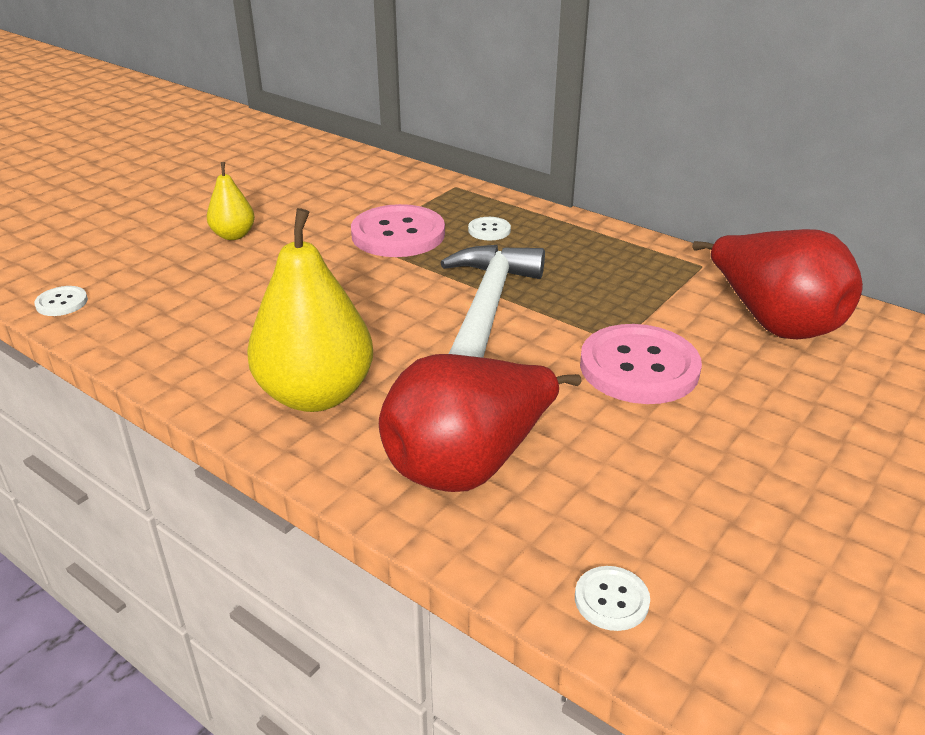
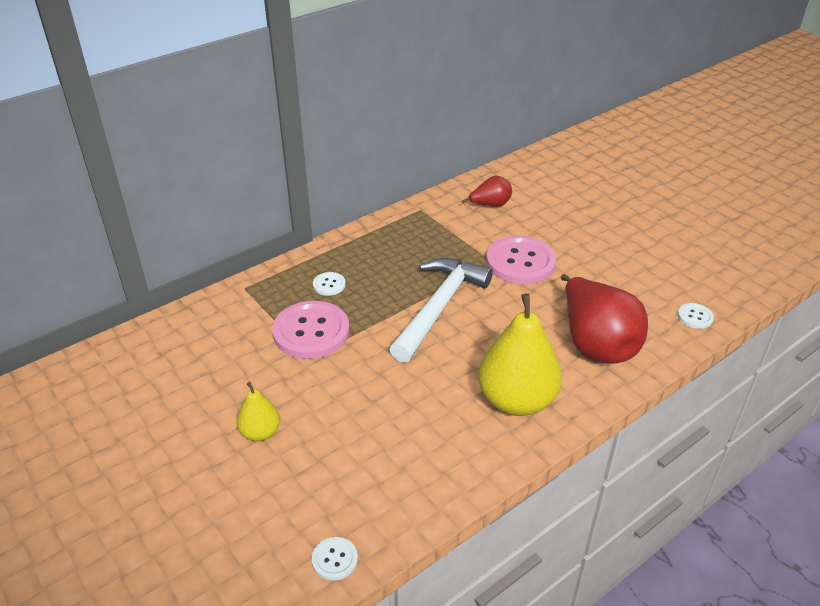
camera: 75 degrees left, 5 degrees up
(486, 309) = (439, 307): white hammer -> white hammer turned 90 degrees clockwise
(773, 322) = (490, 205): red pear -> red pear, size x0.51

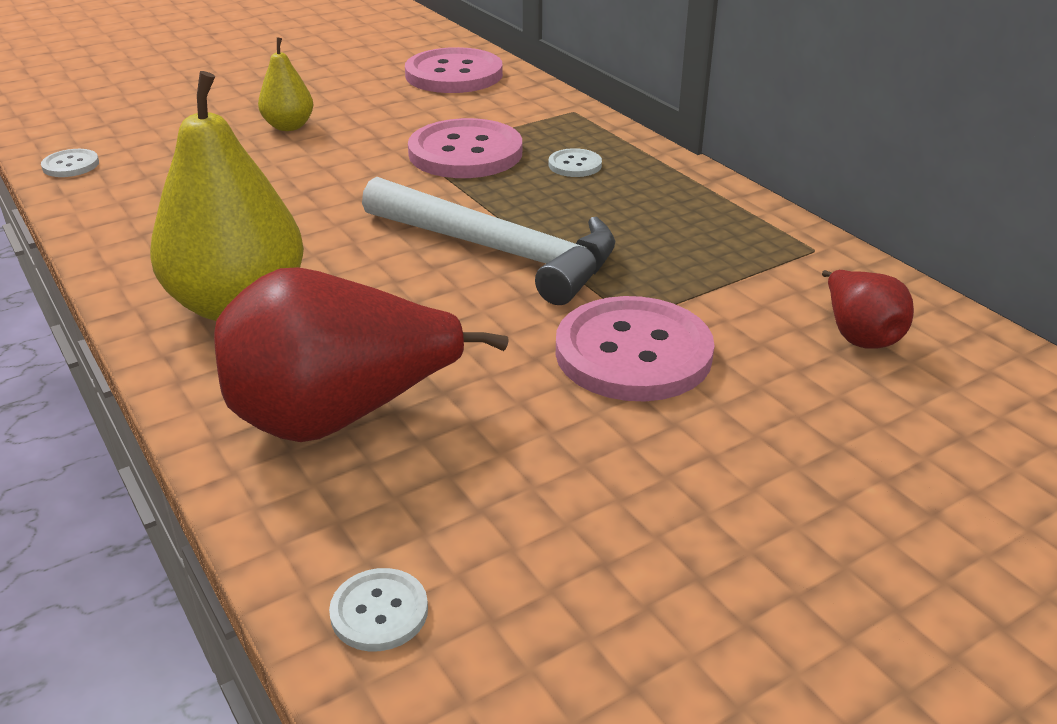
camera: 95 degrees right, 5 degrees down
(161, 352) = (454, 74): none -> pink button

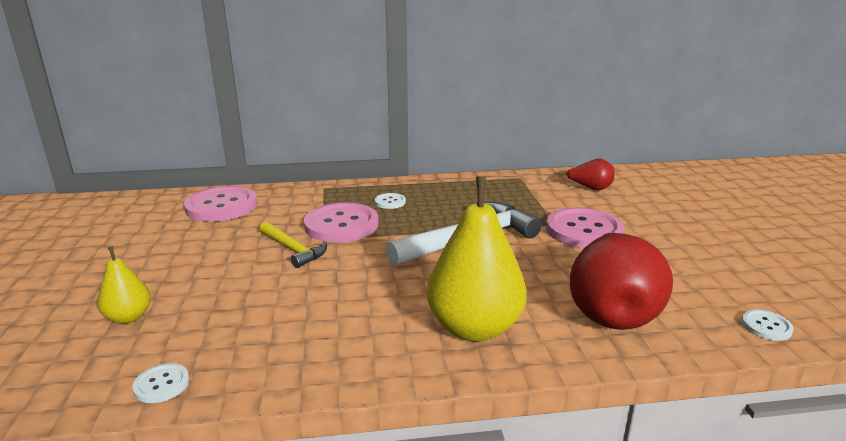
camera: 65 degrees left, 10 degrees down
(289, 126) = (223, 273): yellow pear -> yellow pear (129, 317)
(371, 144) = (293, 249): none -> yellow hammer

